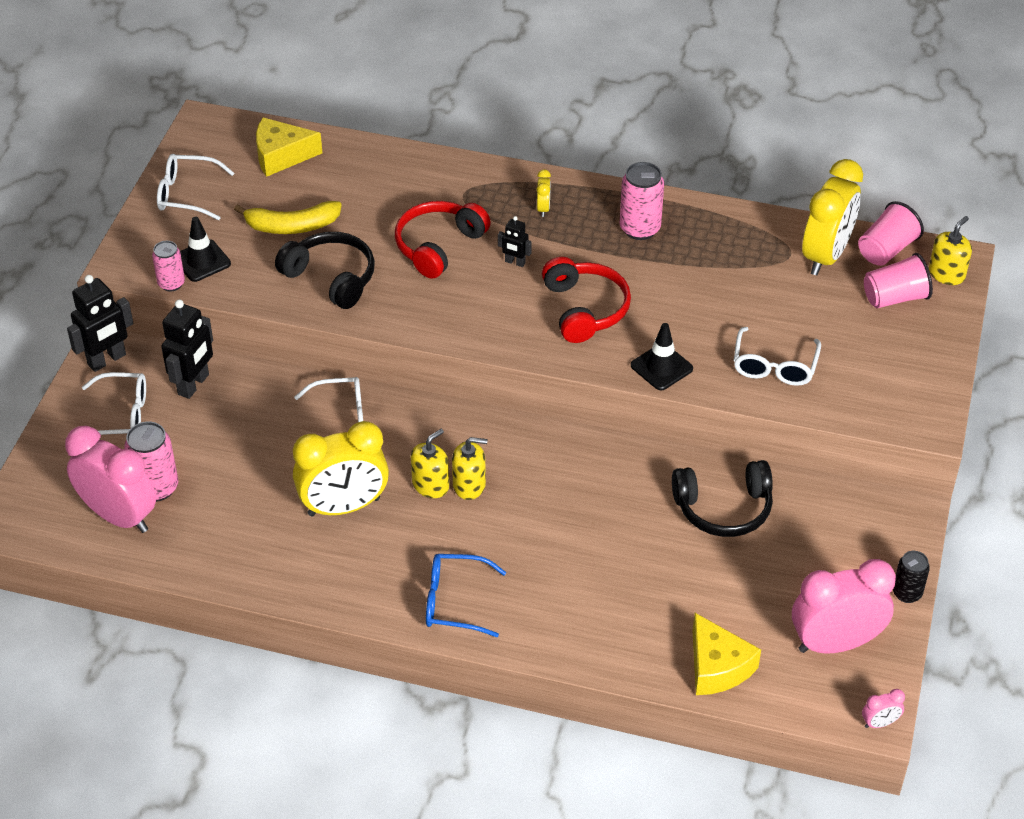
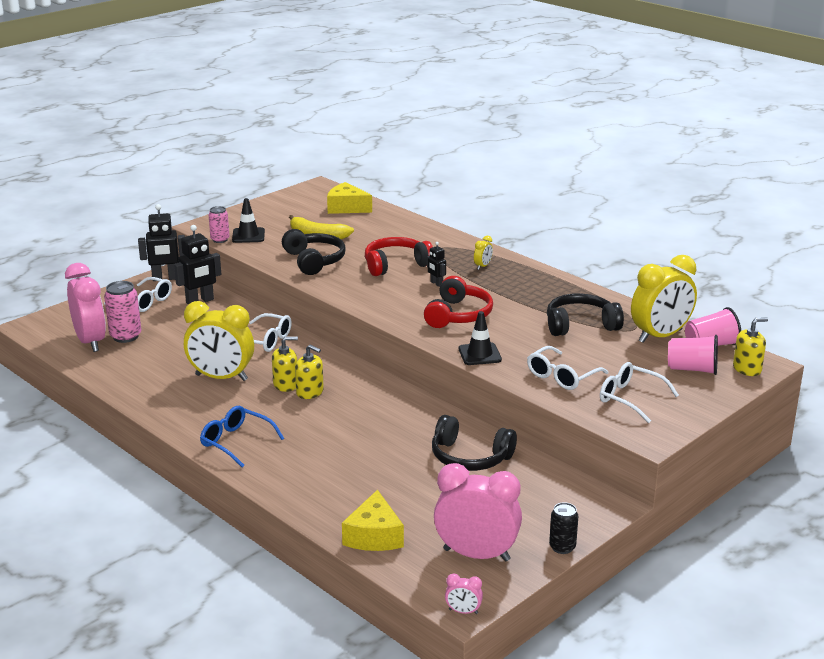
camera: 30 degrees right, 20 degrees down
(187, 194) = (273, 209): white glasses -> white glasses (630, 398)
(640, 229) = (538, 290): pink can -> none
(730, 271) = (580, 325): none -> black headphones

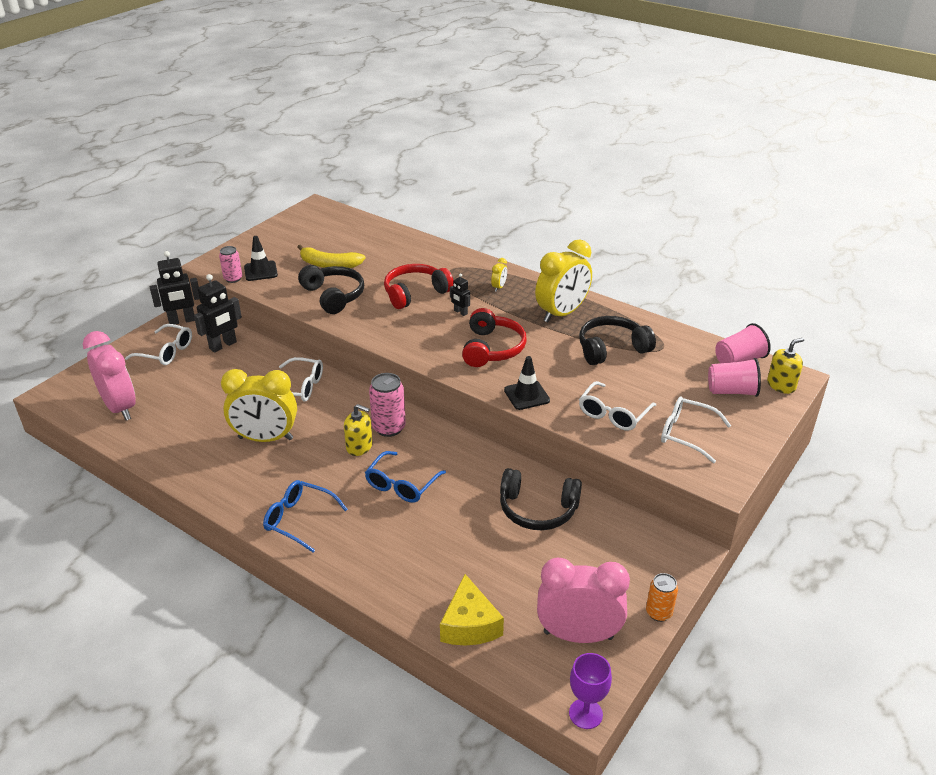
camera: 10 degrees left, 10 degrees up
(125, 336) = (155, 397): pink can -> pink can (389, 428)
(286, 384) = (333, 440): yellow soap dispenser -> none
(342, 425) = (401, 485): none -> blue glasses
(346, 208) = (349, 229): yellow cheese -> none
(463, 611) = (585, 713): pink clock -> purple goblet
(562, 547) = (658, 613): black can -> orange can
(660, 336) = (689, 354): yellow clock -> yellow clock (562, 313)

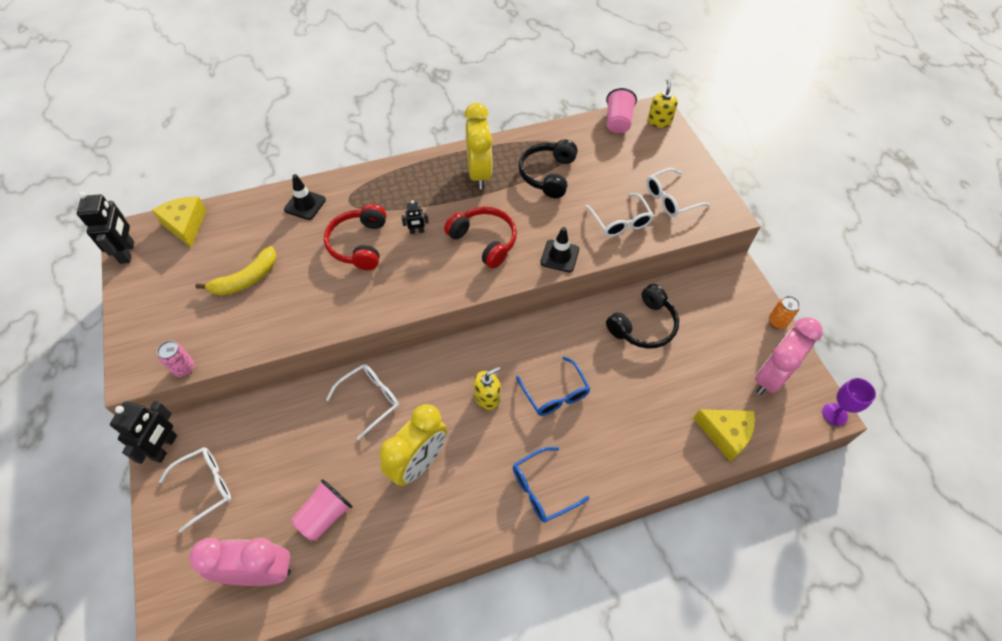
camera: 55 degrees left, 20 degrees up
(223, 345) = (245, 430): black robot -> black robot (127, 252)
(260, 271) = (196, 338): black traffic cone -> black traffic cone (305, 204)
(334, 296) = (302, 303): black headphones -> none
(347, 221) = (185, 225): none -> yellow cheese
(389, 428) = (481, 364): pink can -> none
(499, 287) = (406, 187): yellow clock -> none
(731, 391) = (646, 148): pink cup -> pink cup (325, 515)

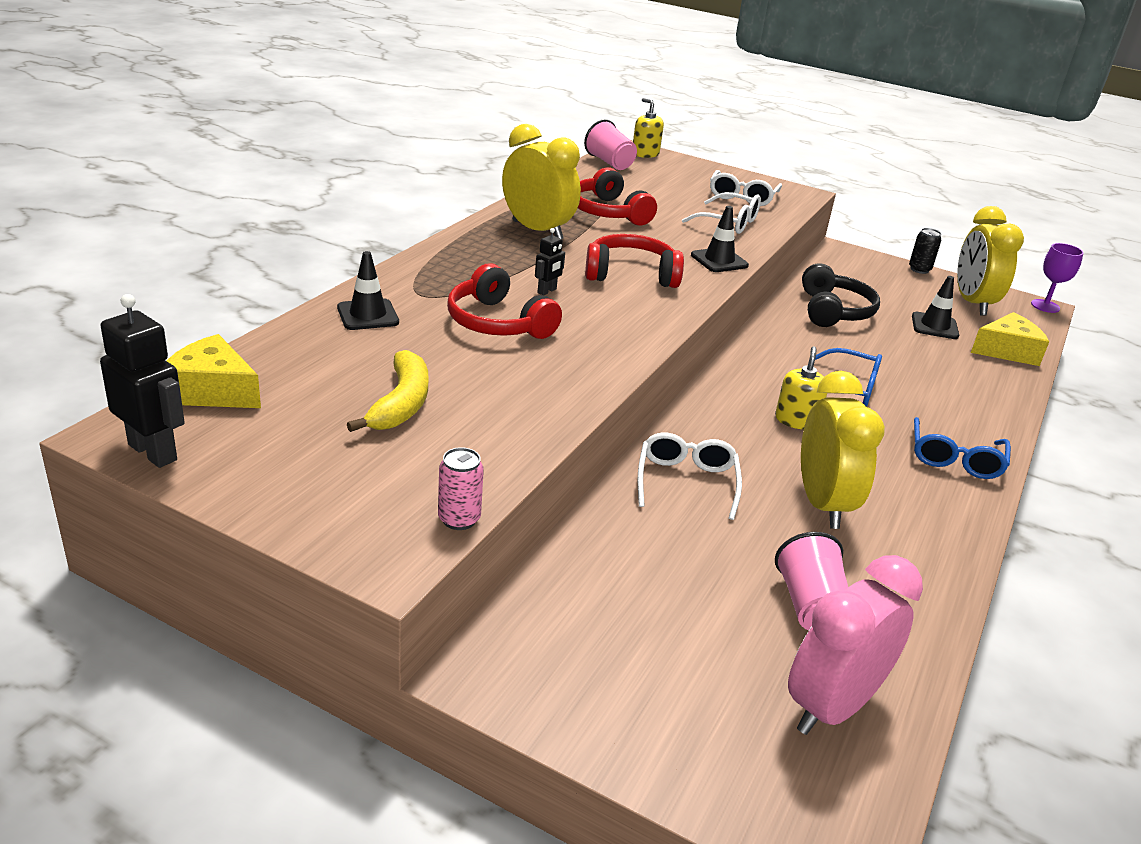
camera: 45 degrees left, 25 degrees down
(165, 447) = (501, 674): black robot -> none
(205, 486) = (627, 675): white glasses -> none
(547, 175) = (608, 212): black headphones -> red headphones
(702, 380) = (934, 326): none -> black traffic cone
(770, 377) = (972, 303): pink clock -> yellow clock
(777, 322) = (919, 269): orange can -> black can

